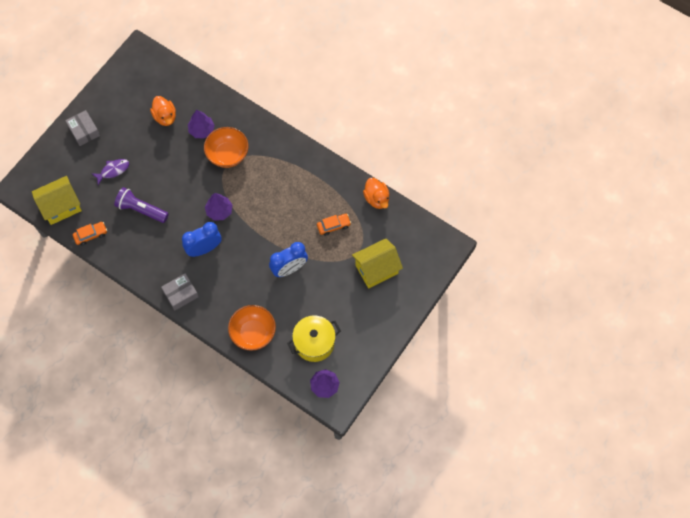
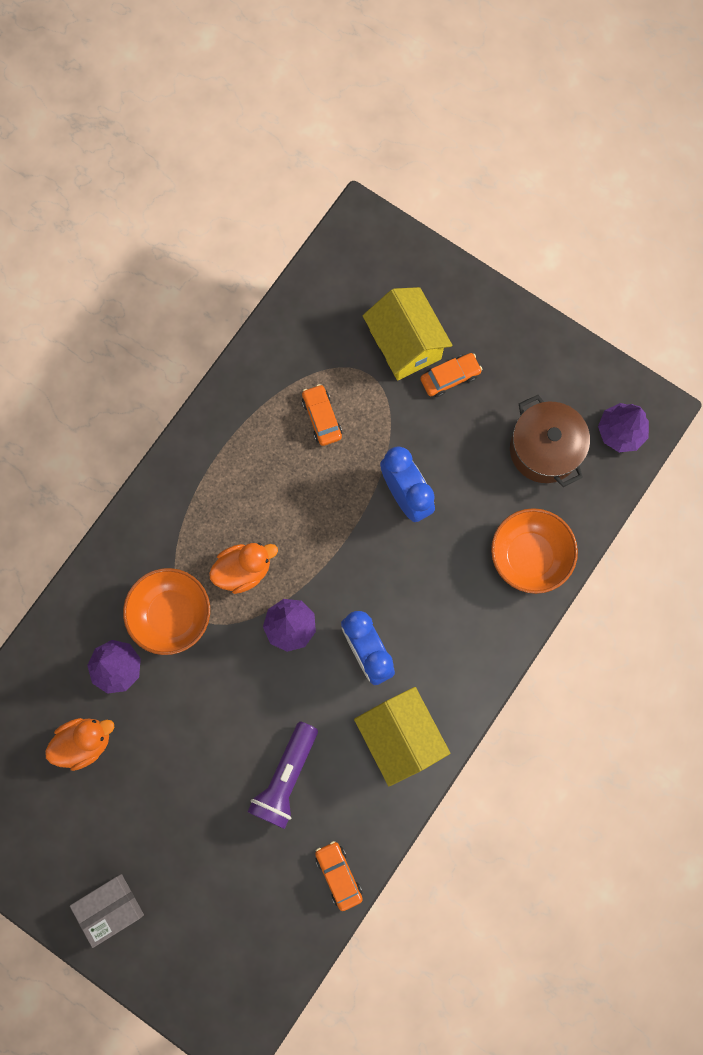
camera: 90 degrees left, 10 degrees up
(61, 206) = (277, 941): yellow house -> yellow house (400, 736)
(113, 170) = (200, 840): purple fish -> none
(180, 294) = (457, 691): grey box -> none
(314, 343) = (544, 449): yellow pot -> brown pot
(357, 293) = (450, 377): none -> orange car
(376, 198) = (268, 343): orange duck -> orange duck (243, 570)

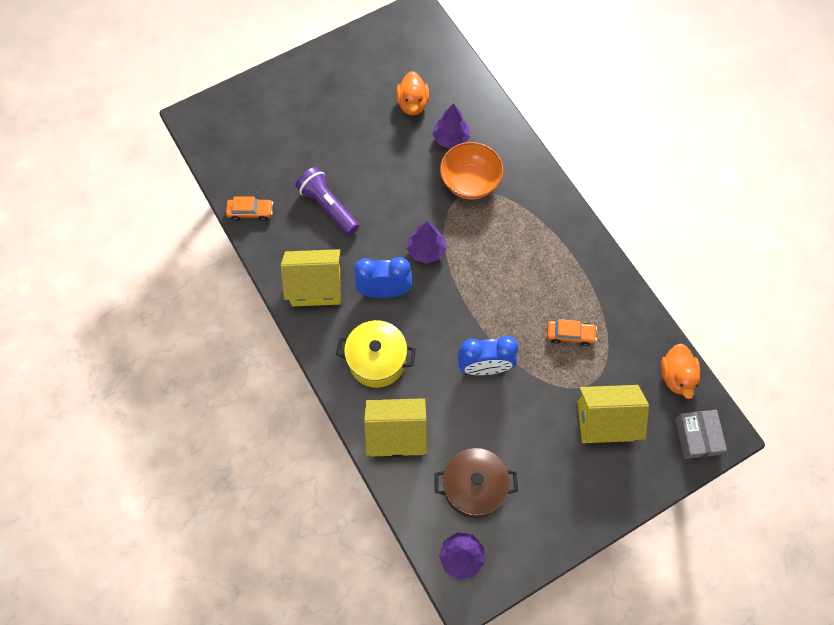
camera: 115 degrees right, 10 degrees down
(110, 908) = (305, 81): grey box -> grey box (697, 436)
(243, 570) = (480, 237): orange duck -> orange duck (676, 376)
(450, 377) = (563, 442): orange car -> none
(456, 618) = (377, 360): none -> yellow pot
(529, 556) = (396, 434): orange bowl -> yellow house

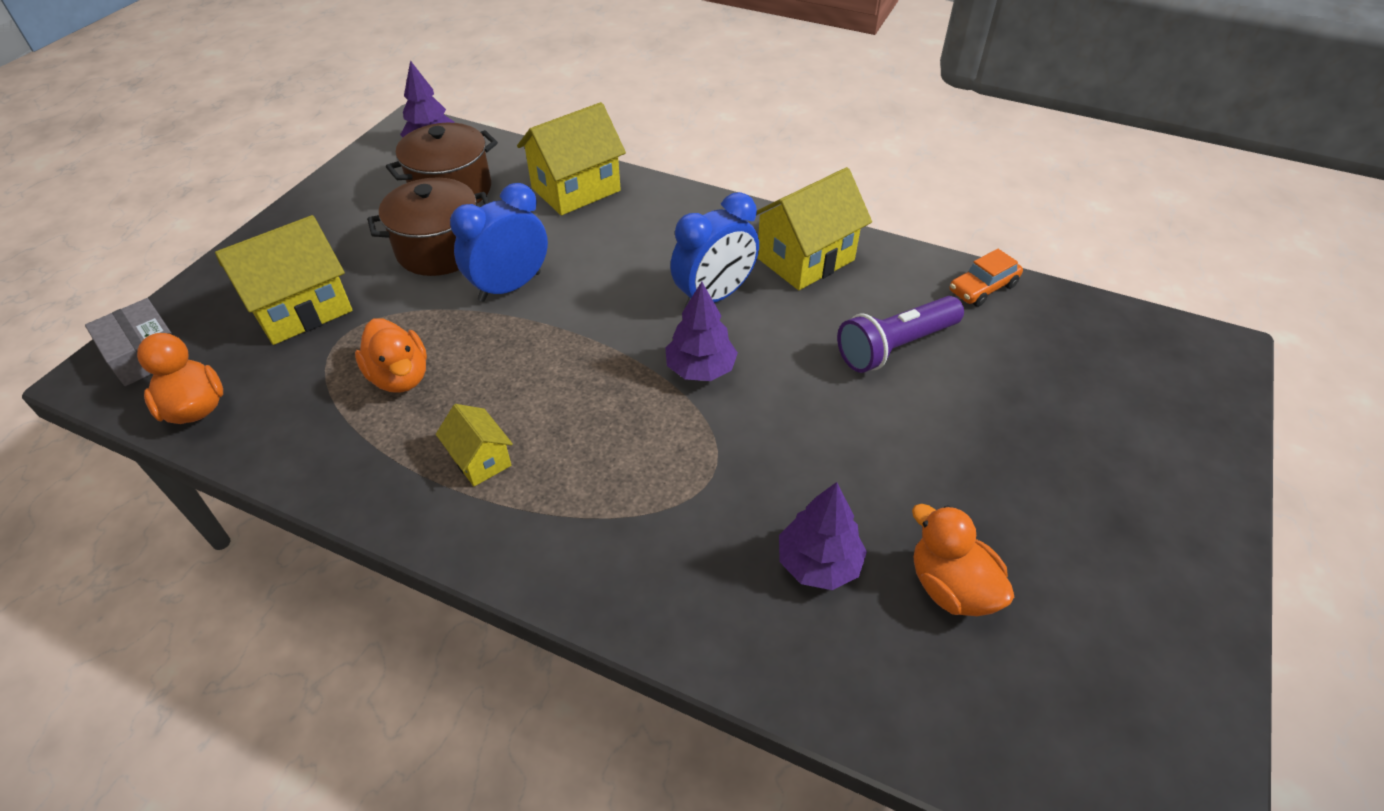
camera: 145 degrees right, 20 degrees down
(328, 206) = (895, 347): purple flashlight -> purple flashlight turned 135 degrees clockwise
(377, 360) = (656, 232): yellow pot -> none
(470, 182) = (717, 504): orange bowl -> none
(508, 426) = (440, 249): none -> brown pot
(554, 261) = (480, 460): none -> yellow house
(570, 334) = (400, 377): orange car -> orange duck

